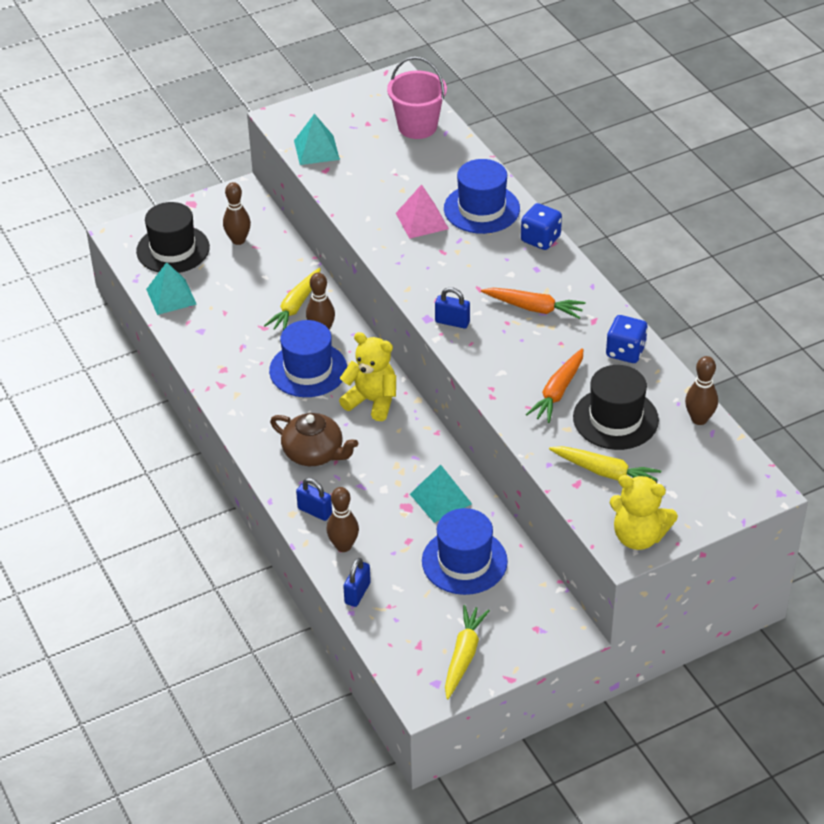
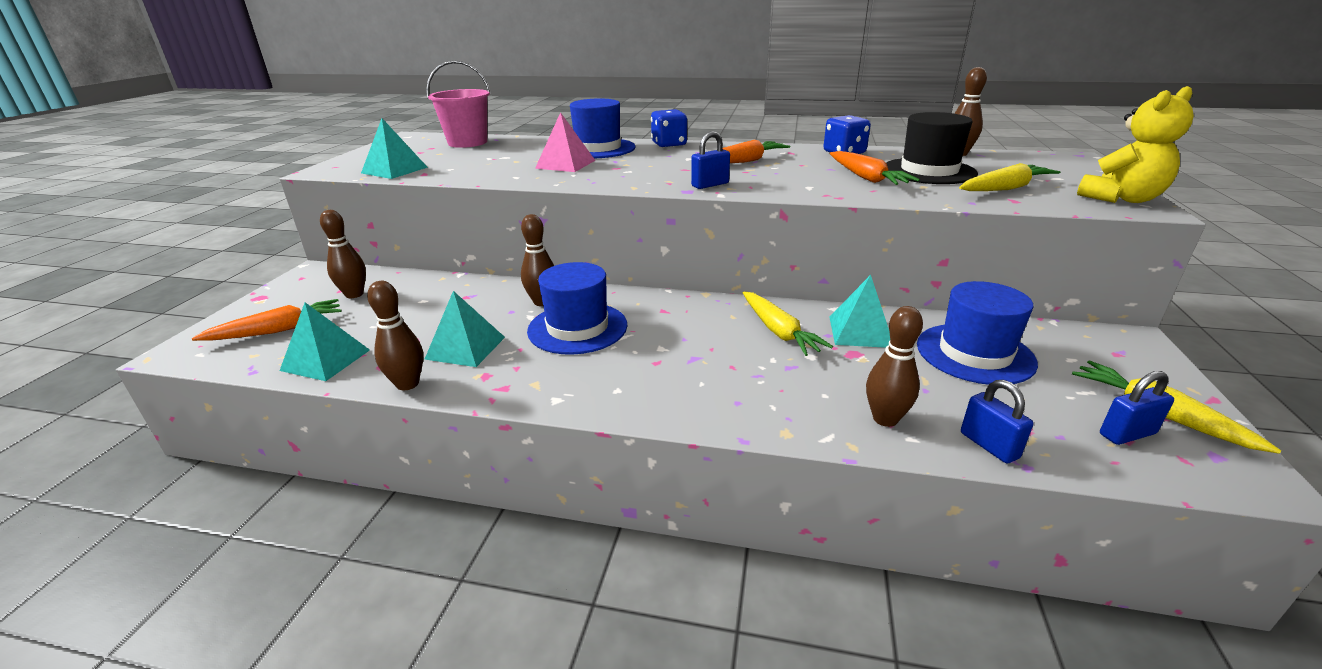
camera: 50 degrees left, 15 degrees down
(173, 249) = (278, 330): black hat -> orange carrot
(186, 347) = (407, 384): none -> brown bowling pin
(238, 340) = (466, 347): none -> turquoise pyramid
(295, 306) = (488, 301): yellow carrot -> yellow carrot (779, 331)
(314, 453) = (702, 374): brown teapot -> none
(315, 511) = (800, 414): blue padlock -> blue padlock (1127, 434)
(372, 401) = (674, 314): yellow teddy bear -> none

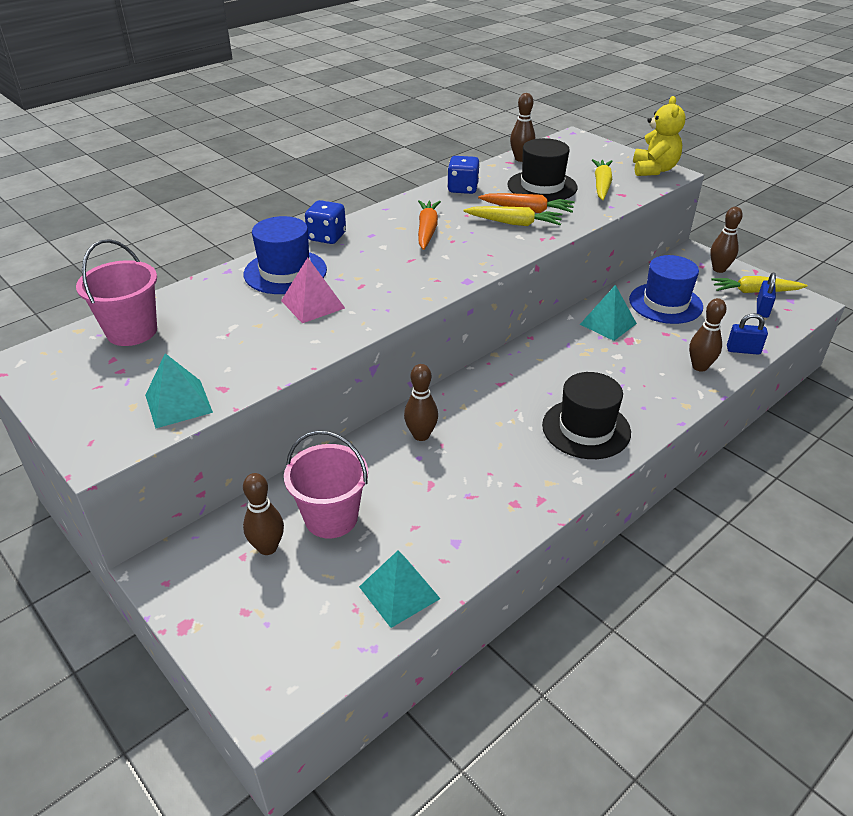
camera: 55 degrees left, 10 degrees up
(278, 330) = (297, 619): orange carrot -> none
(403, 304) = (331, 518): none -> pink bucket
(407, 384) = (490, 549): brown bowling pin -> brown bowling pin (719, 269)
(466, 347) = (460, 501): turquoise pyramid -> none
(577, 328) = (486, 433): blue hat -> none
(648, 377) = (586, 429): none -> black hat
(710, 185) = (466, 267): blue padlock -> none
(779, 331) = (579, 352): yellow carrot -> yellow carrot (514, 223)

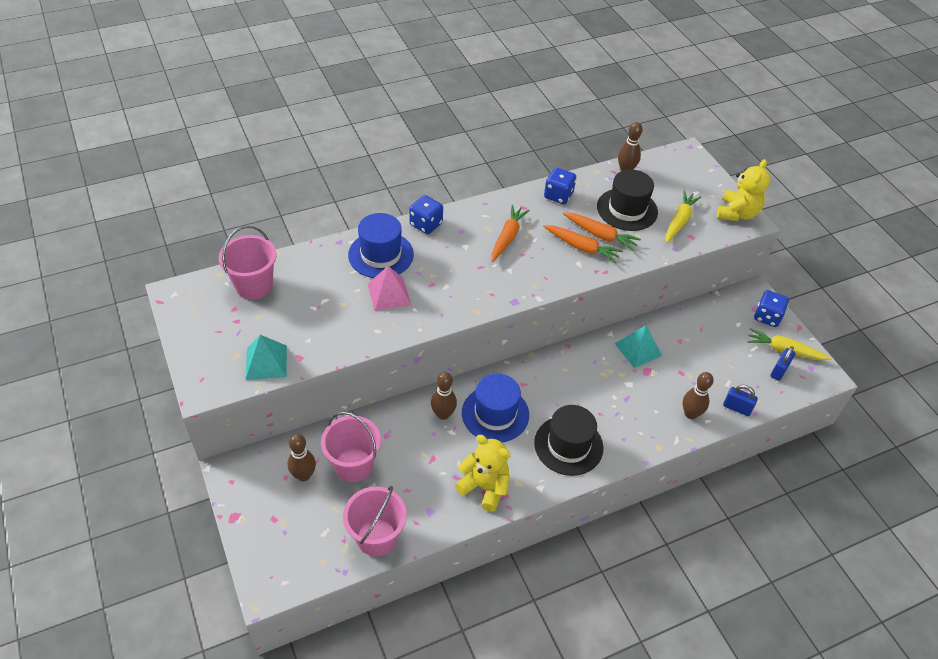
camera: 15 degrees right, 10 degrees up
(399, 592) = (376, 537): turquoise pyramid -> pink bucket
(511, 497) = (484, 487): none -> yellow teddy bear
(514, 223) = (582, 247): yellow carrot -> orange carrot
(665, 303) = (698, 341): blue hat -> blue hat (495, 414)
(719, 269) = (767, 317): brown bowling pin -> blue dice

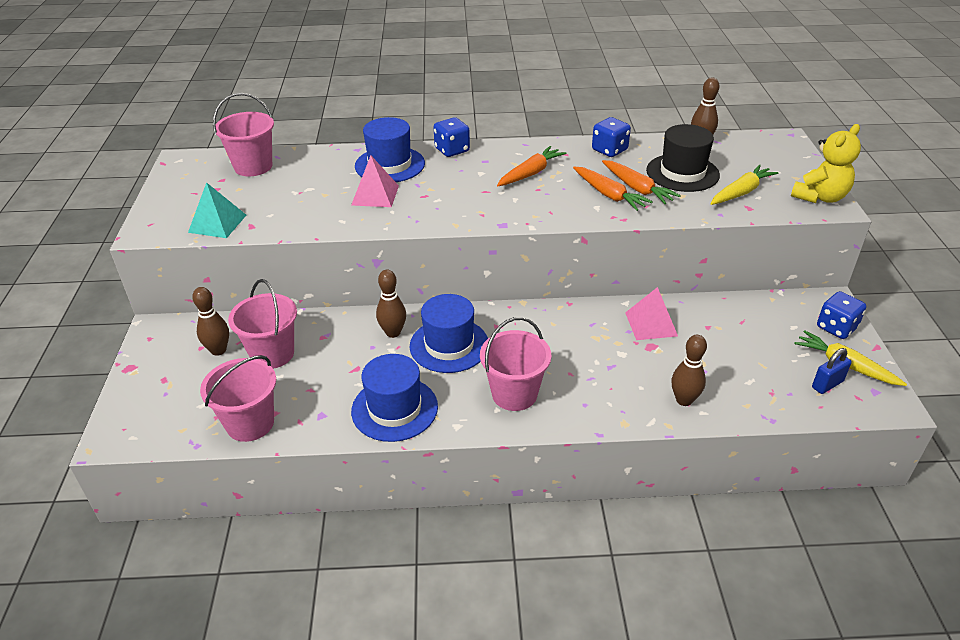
camera: 25 degrees right, 10 degrees down
(484, 487) = (394, 409): yellow teddy bear -> blue hat
(568, 445) = (514, 394): black hat -> pink bucket
(638, 349) = (651, 324): turquoise pyramid -> pink pyramid
(736, 408) = (749, 409): blue padlock -> none

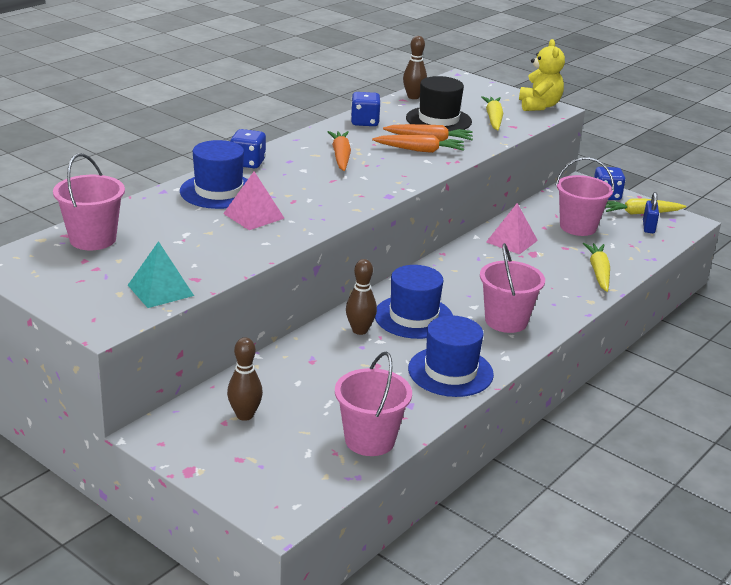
camera: 50 degrees left, 10 degrees down
(272, 354) = (295, 392): pink bucket -> pink bucket (578, 227)
(684, 400) = (598, 272): brown bowling pin -> yellow carrot

